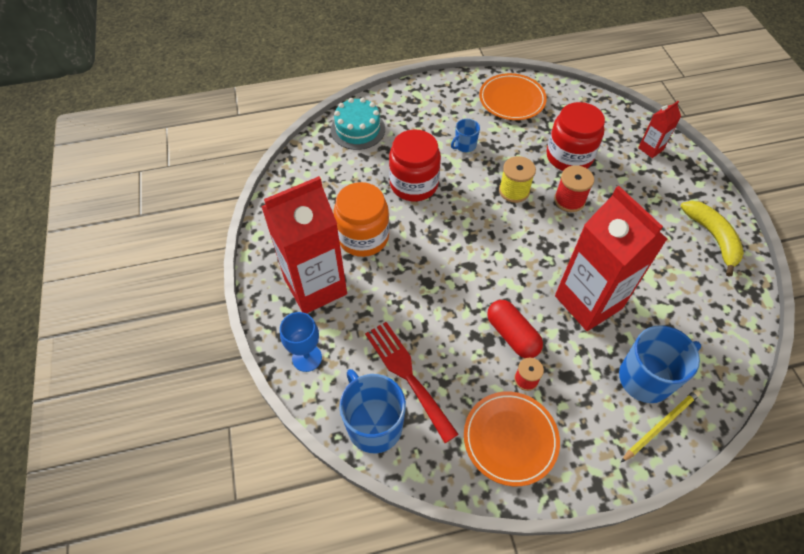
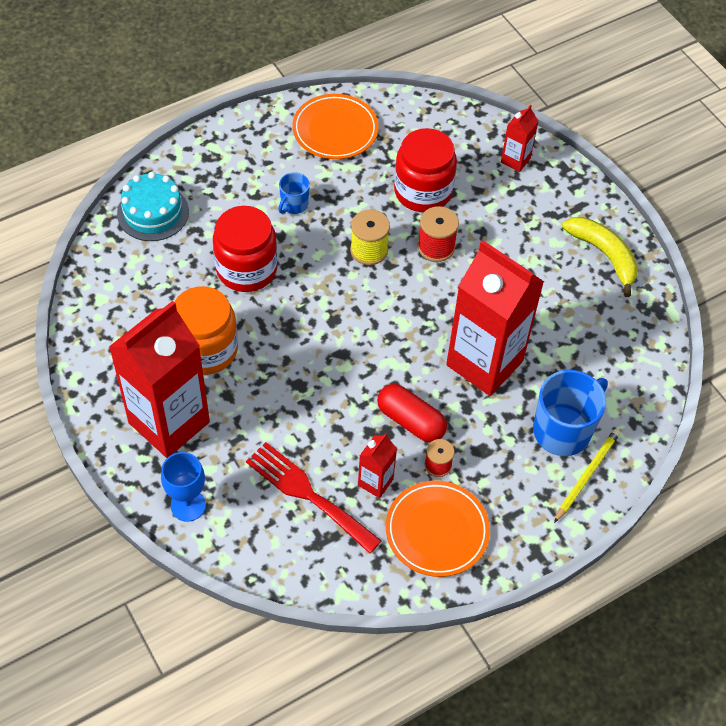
camera: 20 degrees left, 0 degrees up
(374, 425) = (287, 556): blue mug -> none
(467, 380) = (375, 482): none -> red carton

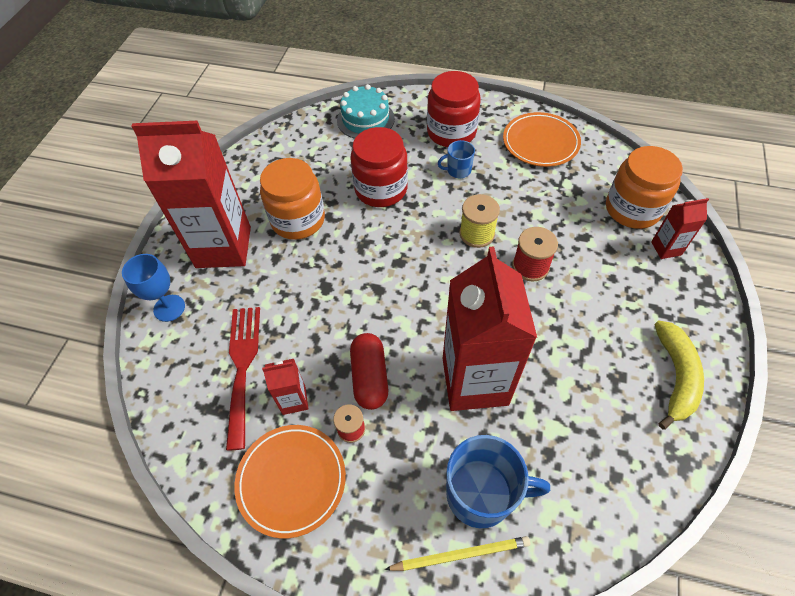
camera: 50 degrees right, 0 degrees up
(423, 191) = (562, 221): red jar -> red jar (451, 132)
(463, 143) = (632, 209): none -> orange jar

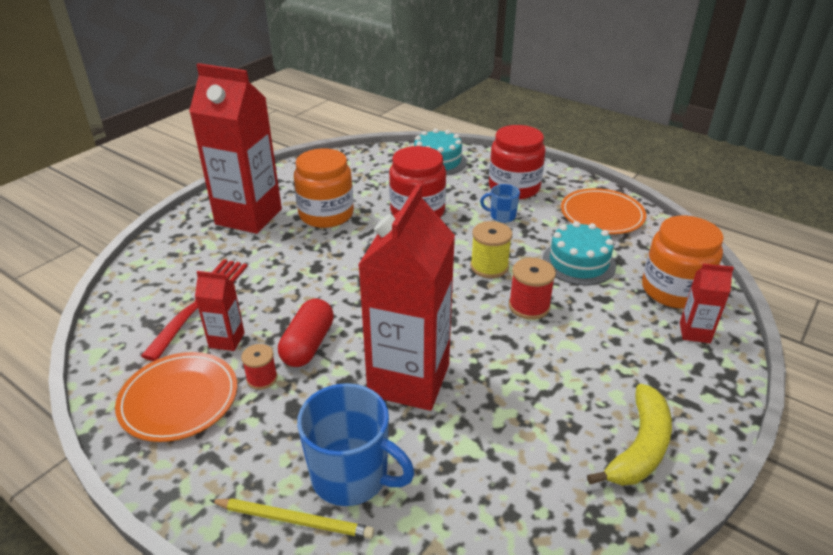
camera: 20 degrees right, 20 degrees down
(169, 308) = (173, 245): blue goblet -> none
(546, 204) = (578, 262): none -> turquoise cake

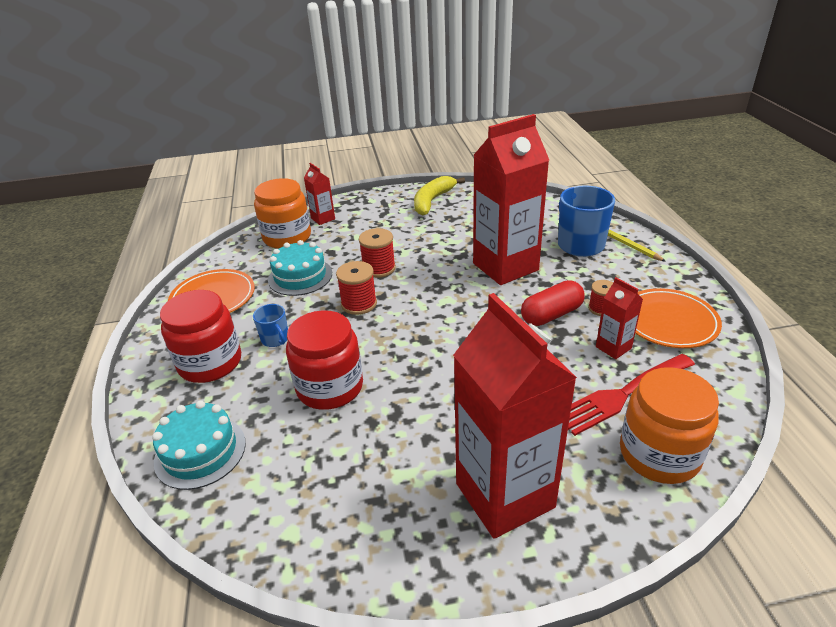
camera: 135 degrees left, 0 degrees up
(326, 214) = (416, 440): orange jar -> orange jar (659, 454)
(489, 267) = (359, 304): yellow spool -> red spool
(639, 447) = (432, 201): yellow banana -> yellow banana turned 45 degrees counterclockwise

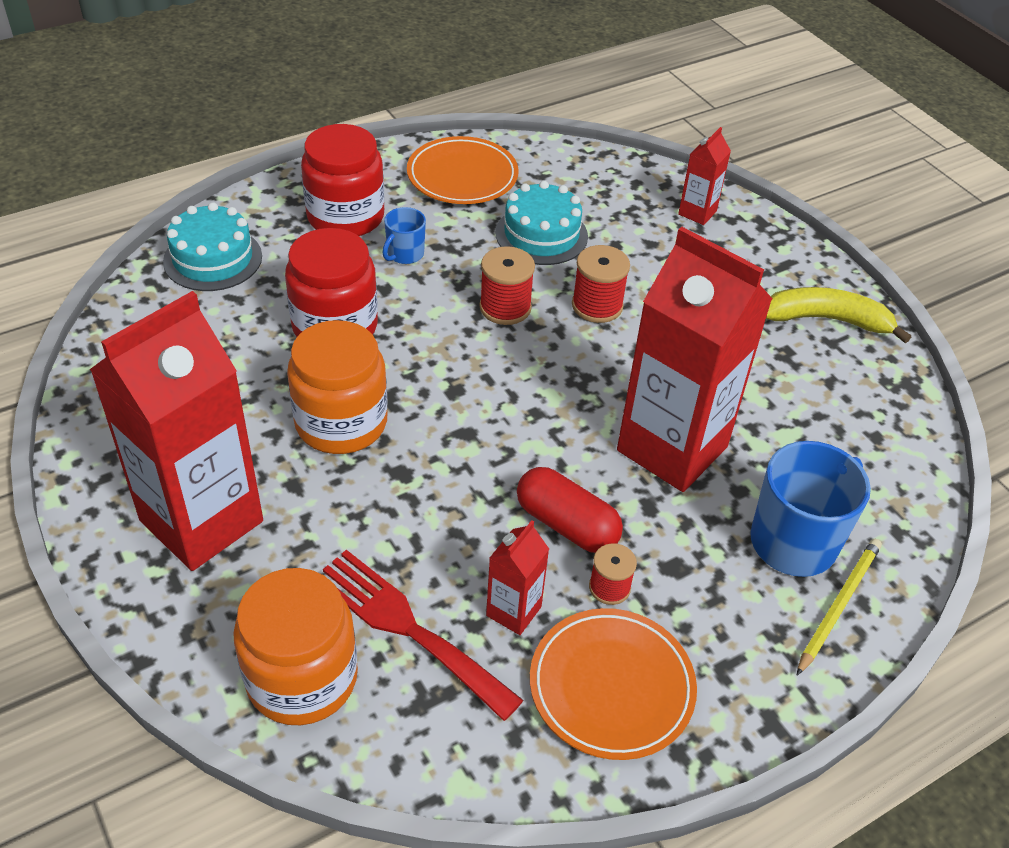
camera: 65 degrees right, 10 degrees up
(287, 237) = (628, 193): orange jar -> orange jar (341, 422)

